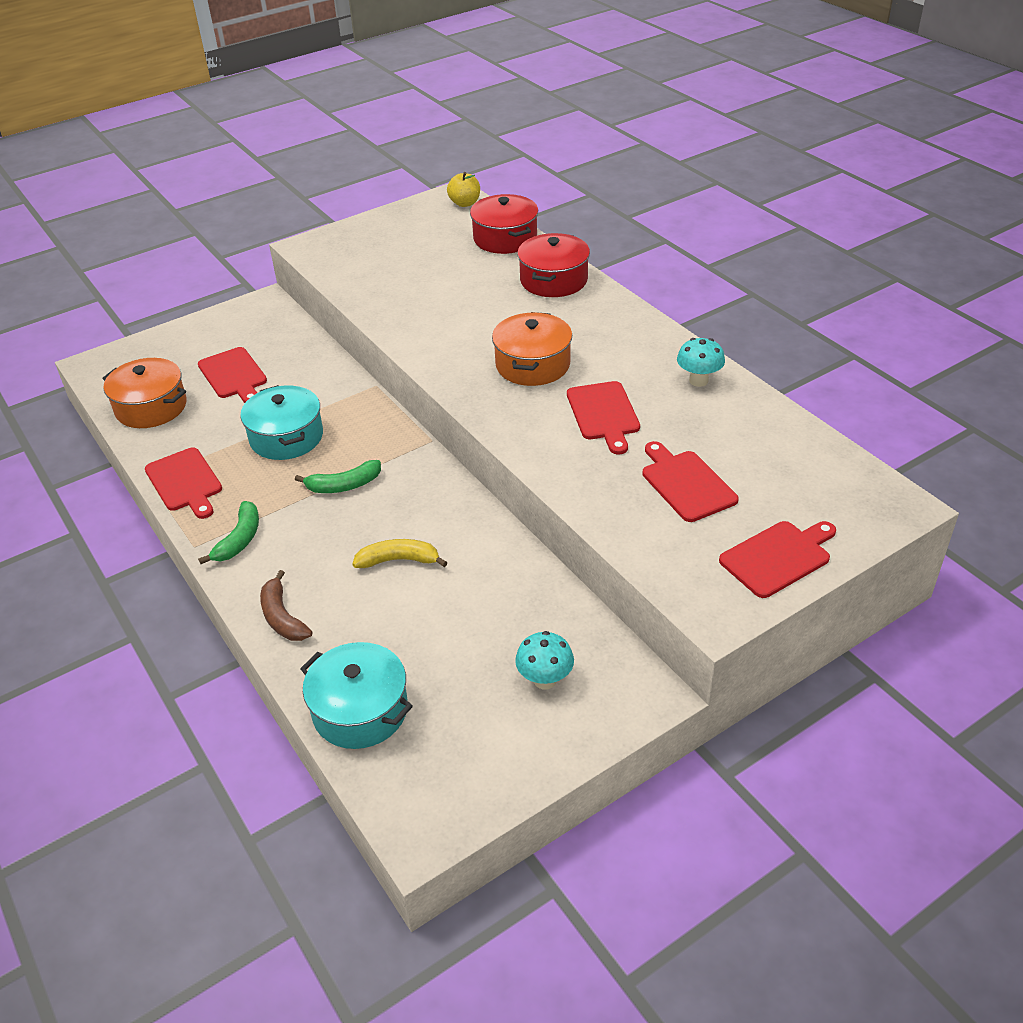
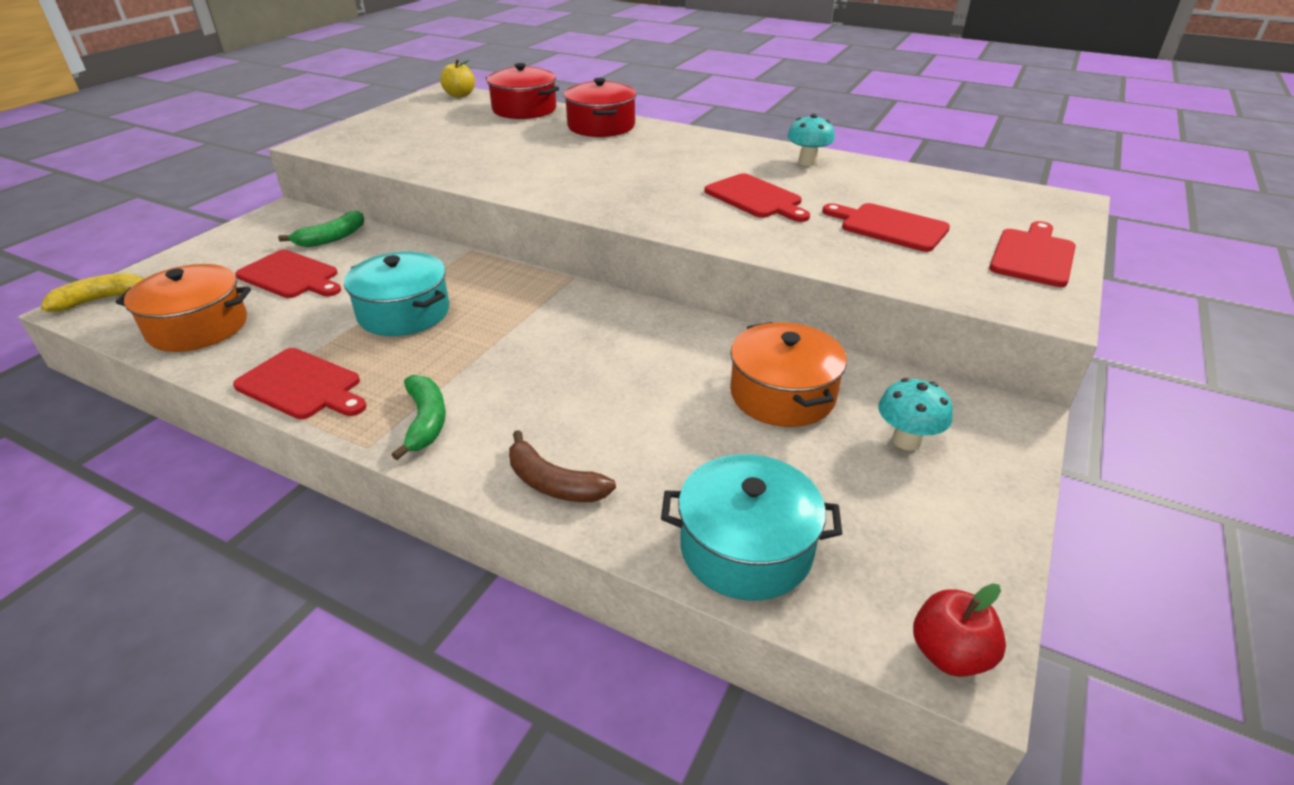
camera: 30 degrees left, 5 degrees down
(344, 485) = (512, 336): green banana -> green banana (332, 238)
(399, 560) = (640, 384): yellow banana -> yellow banana (102, 299)
(417, 827) = (949, 654): none -> red apple
(532, 365) = (648, 180): orange pot -> orange pot (782, 395)

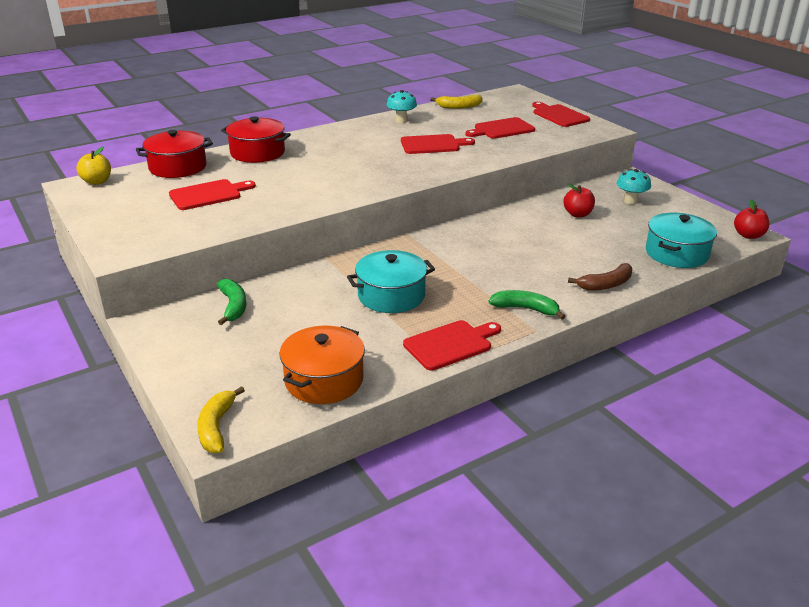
camera: 60 degrees left, 5 degrees down
(290, 276) = (282, 332): red cutting board -> red cutting board (208, 195)
(782, 395) = (577, 214): orange pot -> red apple
(922, 180) = (459, 107): none -> yellow banana

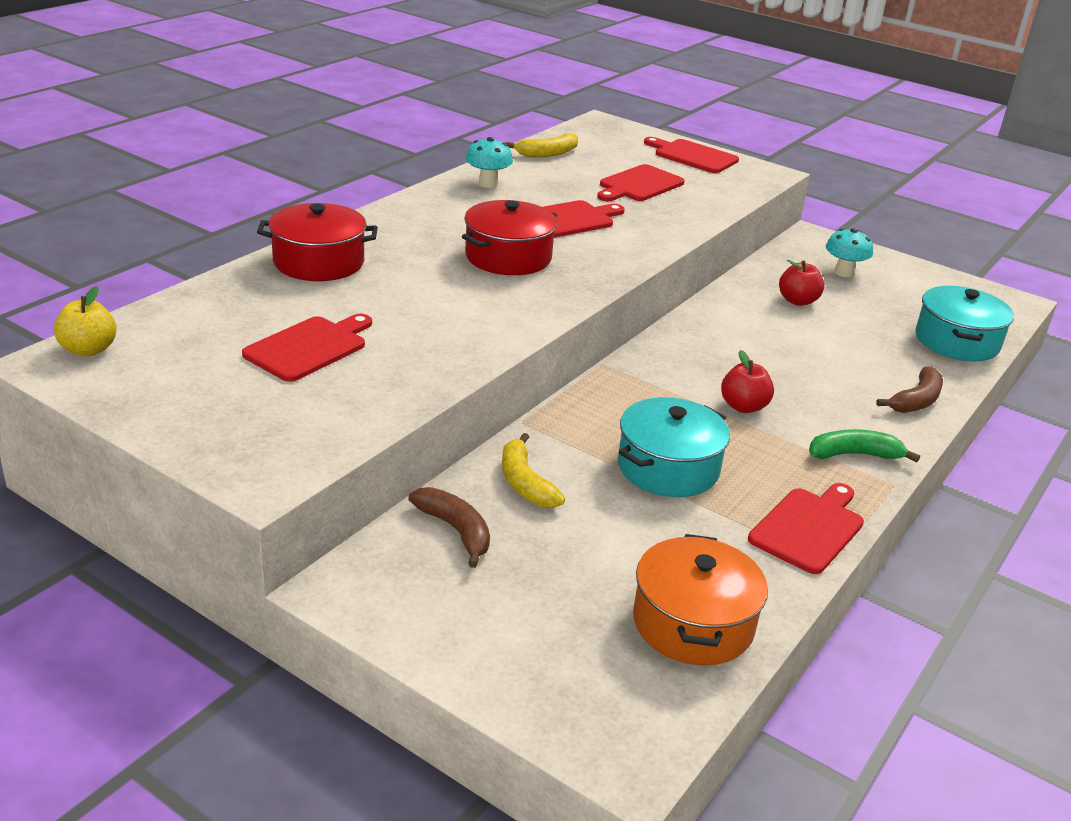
camera: 25 degrees left, 0 degrees up
(178, 167) = (209, 304): red pot -> red pot (508, 257)
(217, 427) = (609, 741): yellow banana -> yellow banana (525, 483)
(233, 306) = (455, 530): green banana -> brown banana
(748, 235) = (1011, 303): red apple -> red apple (743, 407)

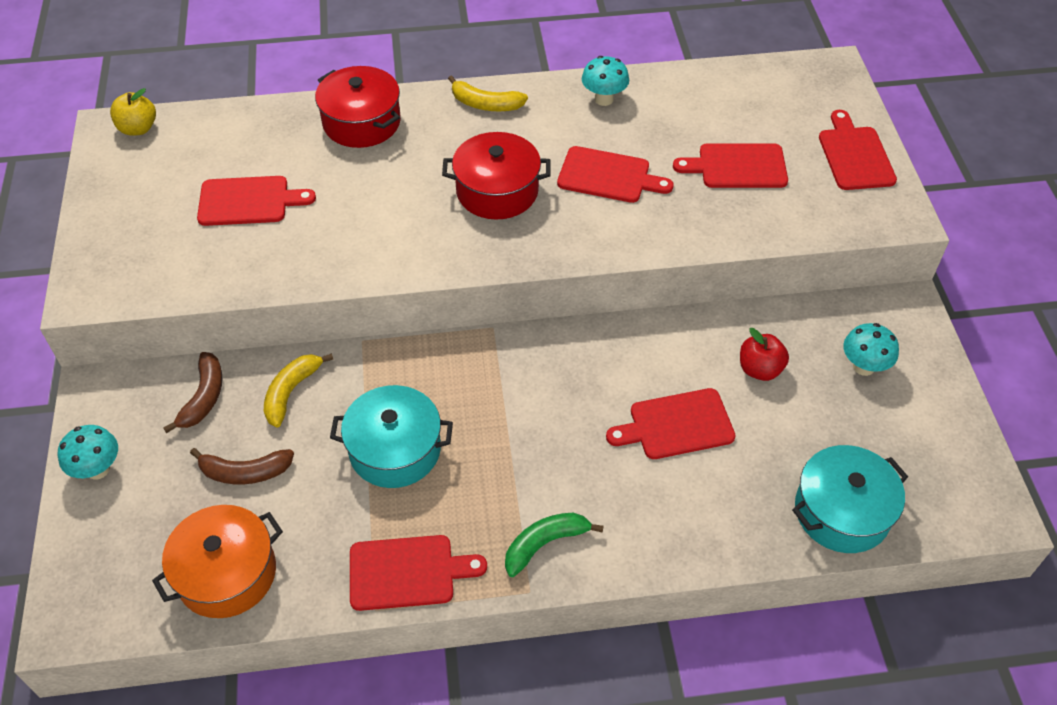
camera: 50 degrees right, 20 degrees up
(449, 639) = (98, 469): none -> turquoise mushroom
(547, 153) = (713, 86): yellow banana -> yellow banana (485, 104)
(743, 407) = (533, 439): red apple -> none
(807, 351) = (676, 425): none -> red cutting board
(854, 455) = (545, 544): green banana -> green banana turned 75 degrees counterclockwise
(916, 400) = (687, 538): brown banana -> brown banana (245, 472)

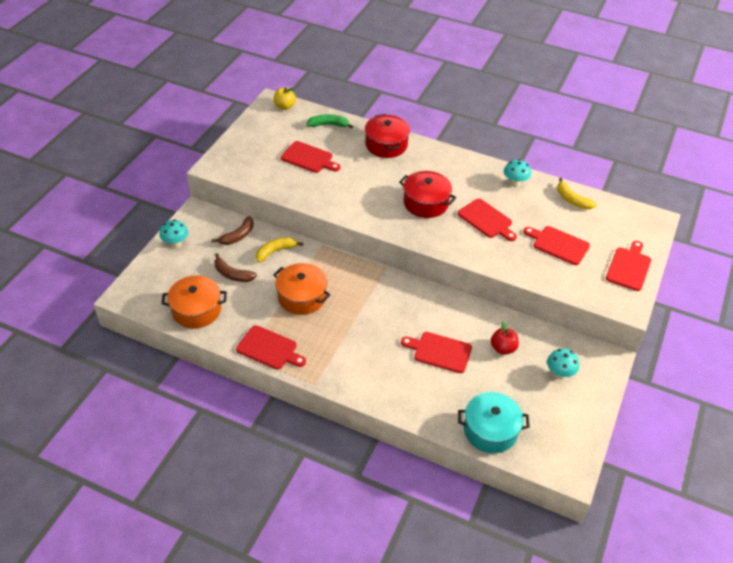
camera: 30 degrees right, 5 degrees down
(395, 450) = (302, 297): turquoise pot -> orange pot
(485, 104) = (452, 161): yellow banana -> yellow banana (572, 200)
(545, 544) = (337, 369): green banana -> green banana (328, 125)

